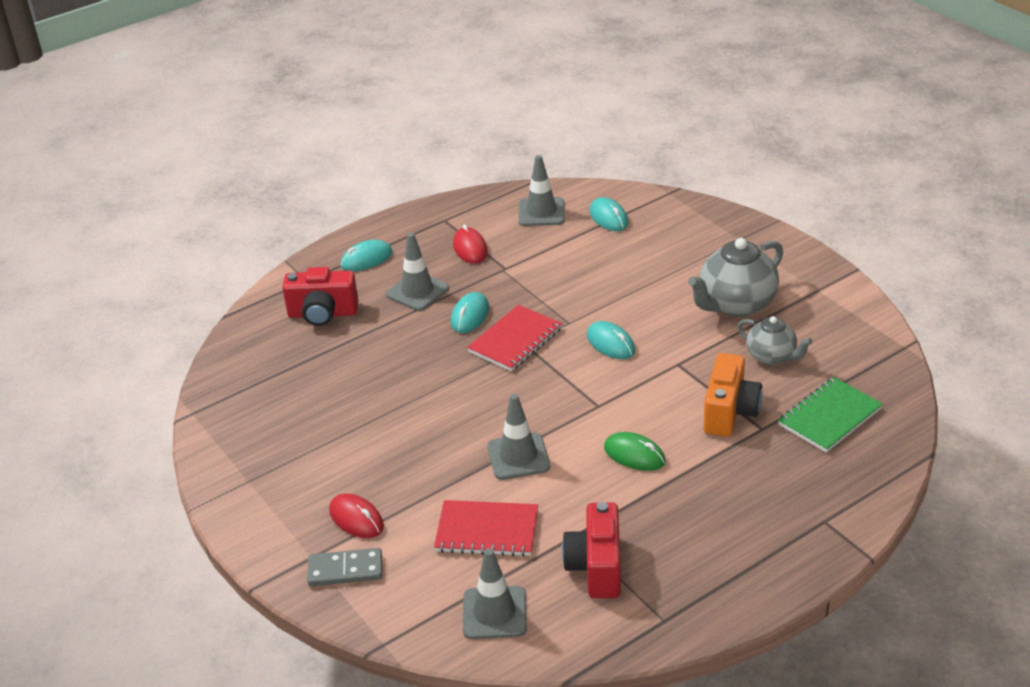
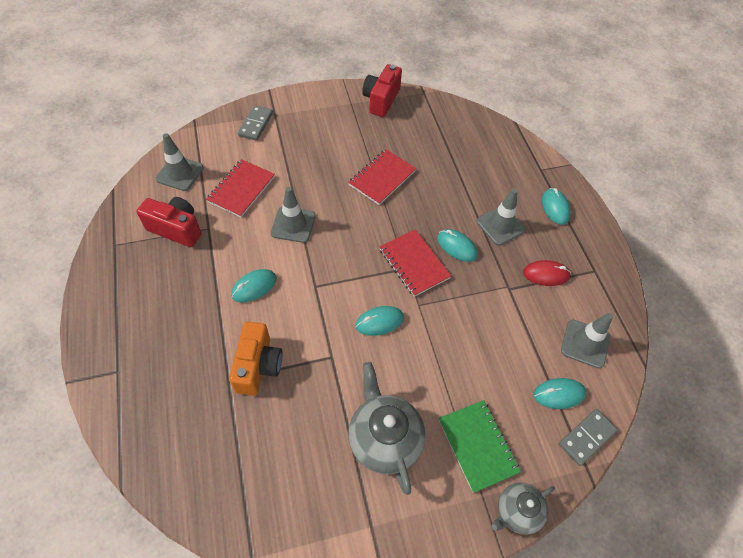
camera: 105 degrees right, 20 degrees up
(323, 314) = (496, 169): red camera -> red camera (381, 100)
(356, 519) = (291, 138): red mouse -> none
(391, 403) = (382, 178): none -> red notebook
(634, 455) = (254, 287): green mouse -> turquoise mouse
(640, 197) = (586, 437): none -> grey domino
(729, 412) = (258, 366): orange camera -> orange camera turned 120 degrees counterclockwise
(772, 357) = (302, 431): grey teapot -> grey teapot (516, 512)
(830, 417) = (209, 436): green notebook -> green notebook (477, 446)

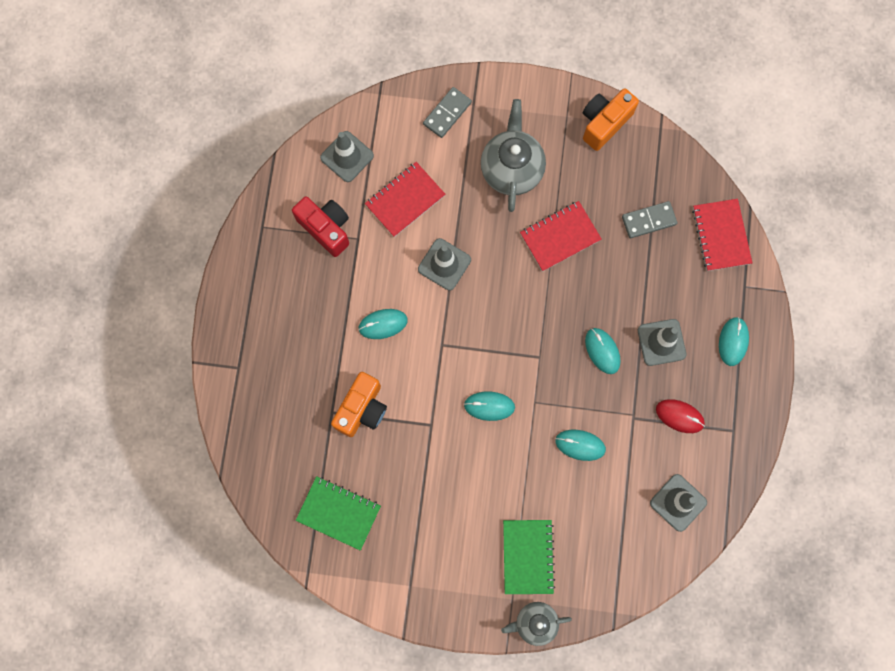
camera: 25 degrees right, 20 degrees up
(266, 477) = (338, 513): none -> green notebook
(381, 100) = (604, 123): red camera -> orange camera
(384, 439) = (448, 519): grey teapot -> grey teapot (511, 169)
(414, 263) = (549, 355): red notebook -> red notebook (721, 235)
(559, 394) = (625, 540): turquoise mouse -> turquoise mouse (580, 445)
(586, 437) = (629, 587): grey domino -> grey domino (648, 220)

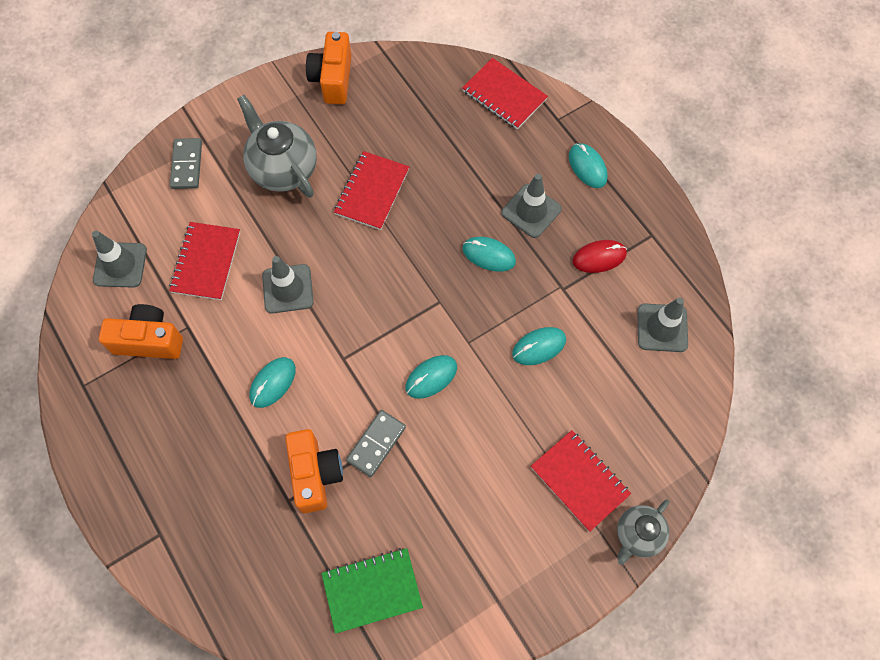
camera: 40 degrees left, 10 degrees down
(326, 228) = (149, 340): red camera -> orange camera
(527, 556) = (579, 481): green notebook -> red notebook
(648, 220) = (435, 125): grey domino -> grey domino (376, 444)

